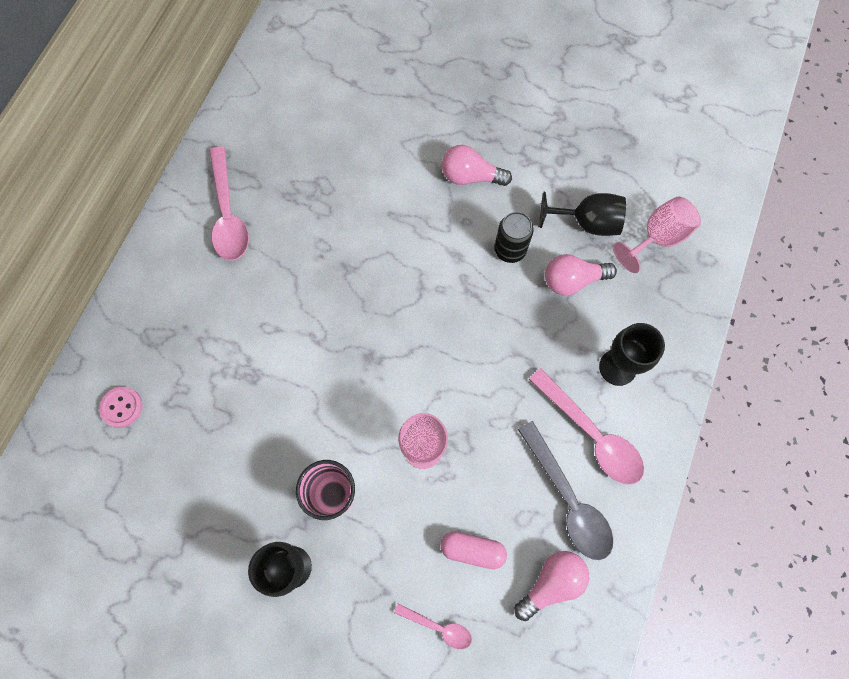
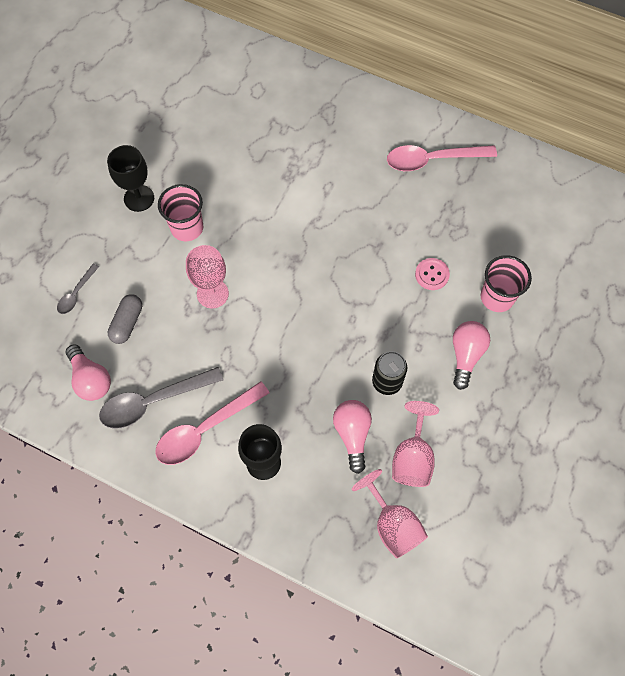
camera: 95 degrees right, 5 degrees down
(121, 407) = (274, 92): pink button -> pink button (432, 275)
(401, 148) = (497, 297): none -> pink cup
(439, 627) = (76, 294): pink spoon -> grey spoon
(472, 550) = (127, 323): pink capsule -> grey capsule
(587, 222) = (412, 457): black goblet -> pink goblet

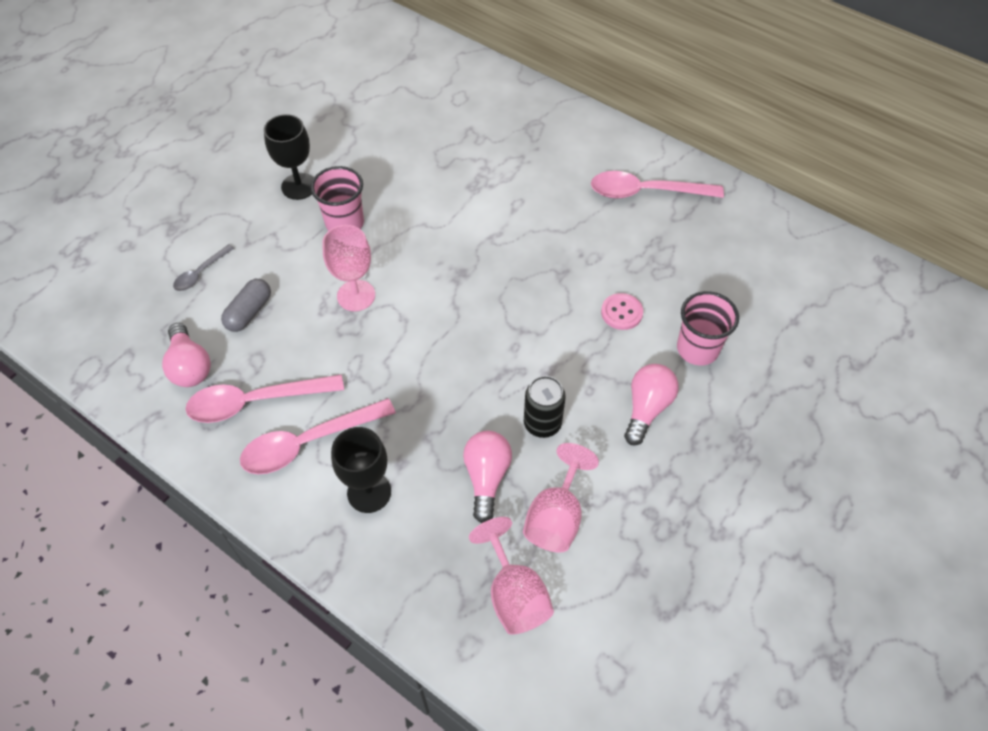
camera: 10 degrees right, 10 degrees down
(153, 402) = (255, 402): grey spoon -> pink spoon

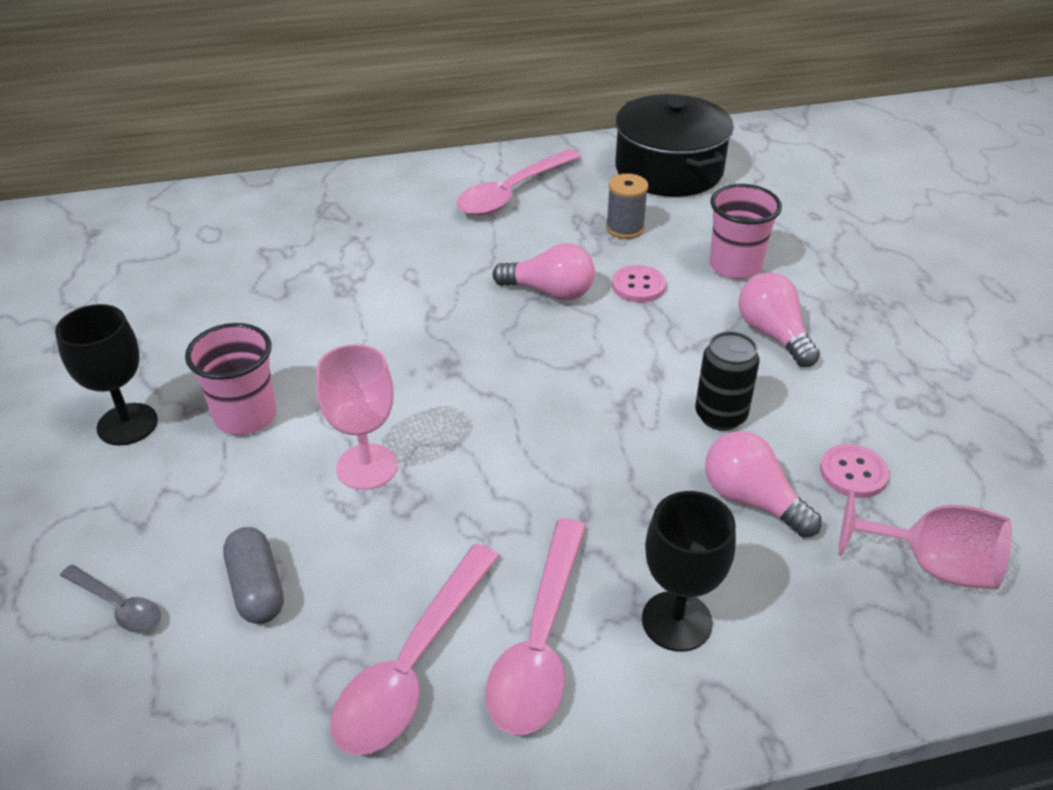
camera: 50 degrees left, 15 degrees down
(190, 366) = (263, 712): pink light bulb -> pink light bulb (550, 292)
(200, 273) = (118, 606): grey spoon -> grey spoon turned 45 degrees counterclockwise
(556, 517) = (853, 473): pink goblet -> pink button
(673, 269) = (625, 228): none -> grey spool
(767, 250) = (668, 170): none -> black pot

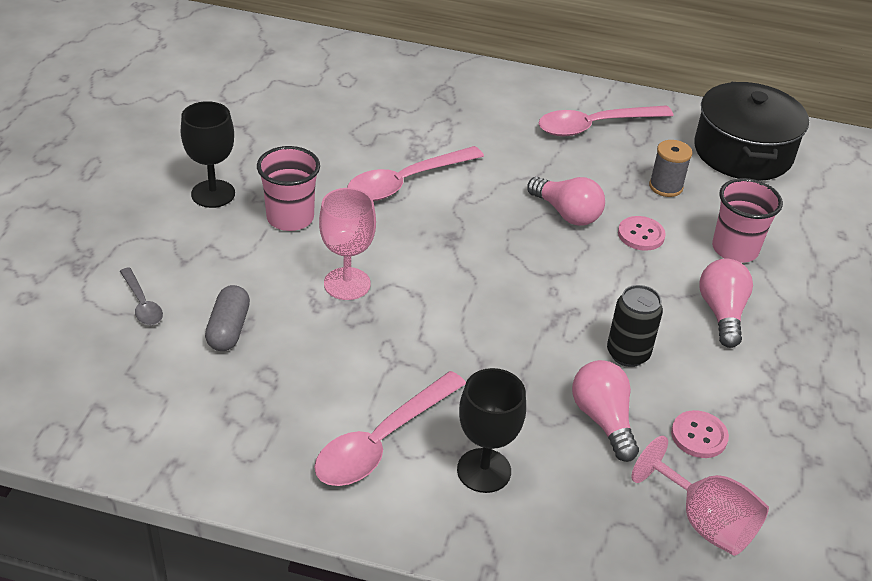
camera: 25 degrees right, 0 degrees up
(412, 666) = (291, 417): pink spoon -> pink spoon (405, 182)

